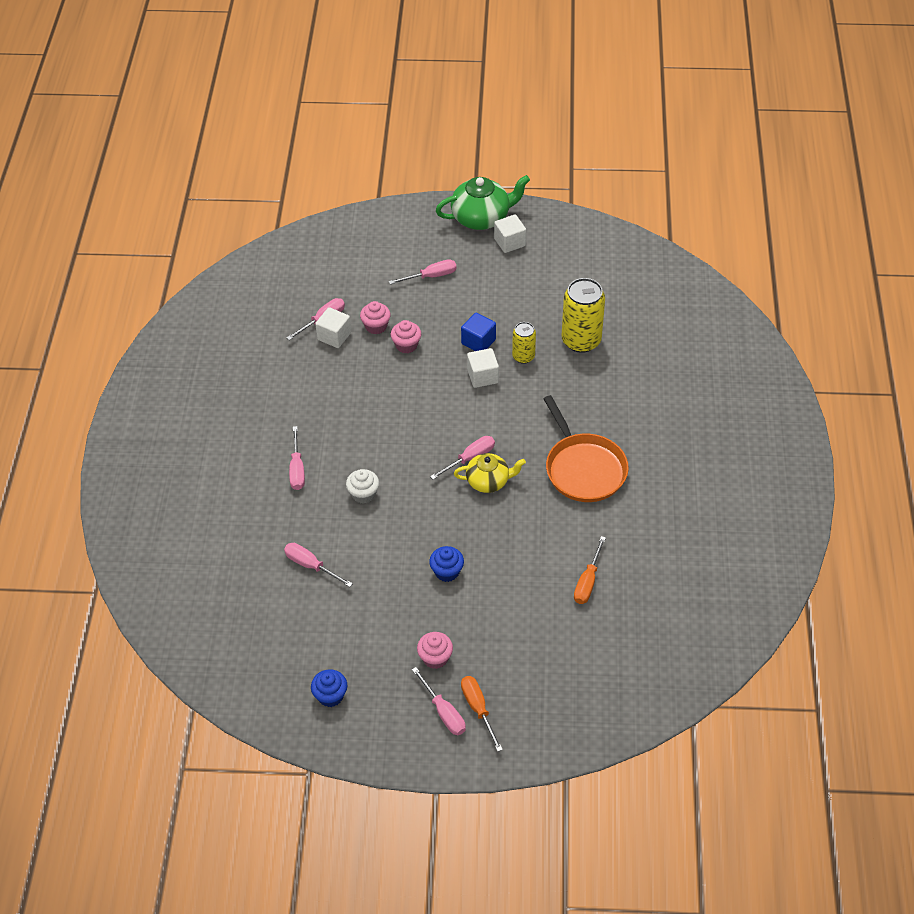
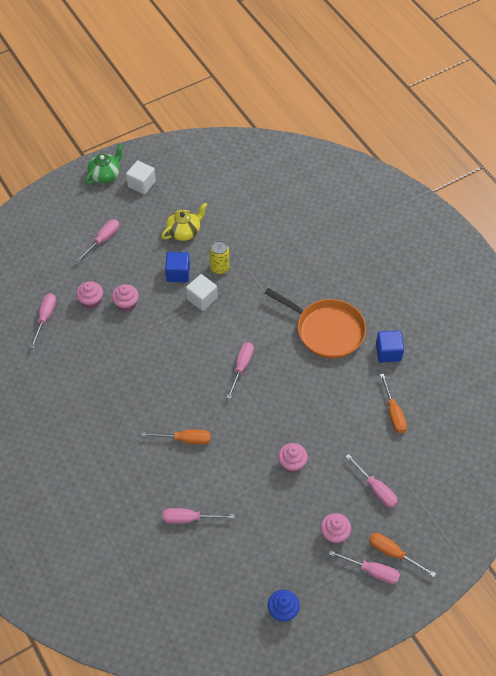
camera: 35 degrees left, 5 degrees up
(297, 469) = (119, 448): pink screwdriver -> pink screwdriver (376, 489)
(334, 336) = (64, 326): white cube -> none
(363, 494) = (185, 439): white cupcake -> orange screwdriver
(447, 572) = (292, 463): blue cupcake -> pink cupcake
(482, 217) = (105, 175): green teapot -> green teapot, size x0.64
(488, 481) = (268, 377): yellow teapot -> yellow teapot (184, 231)
(581, 340) = (251, 234): yellow can -> none
(630, 522) = (388, 352): none -> blue cube

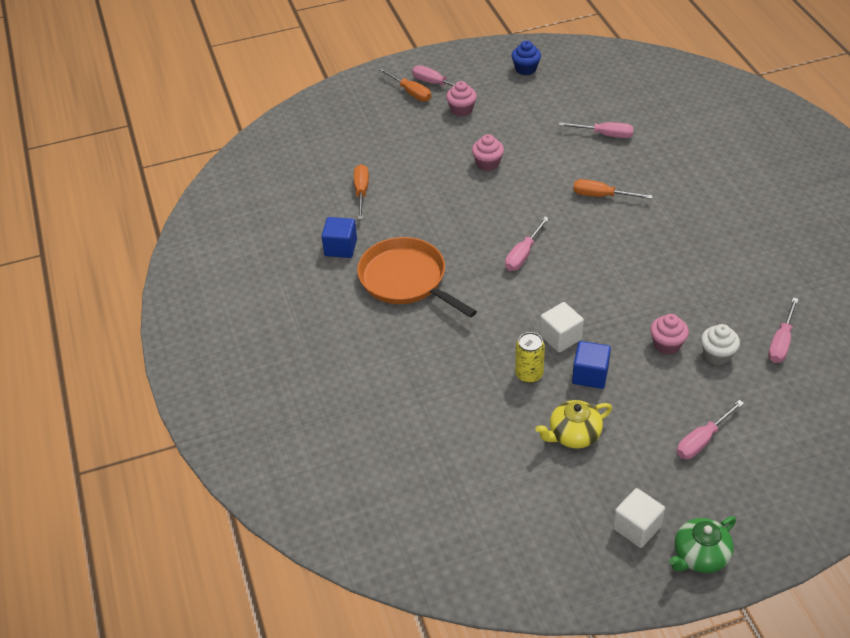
camera: 165 degrees left, 10 degrees down
(91, 301) = (717, 355): pink cupcake -> white cupcake
(376, 489) = (407, 136): pink screwdriver -> none

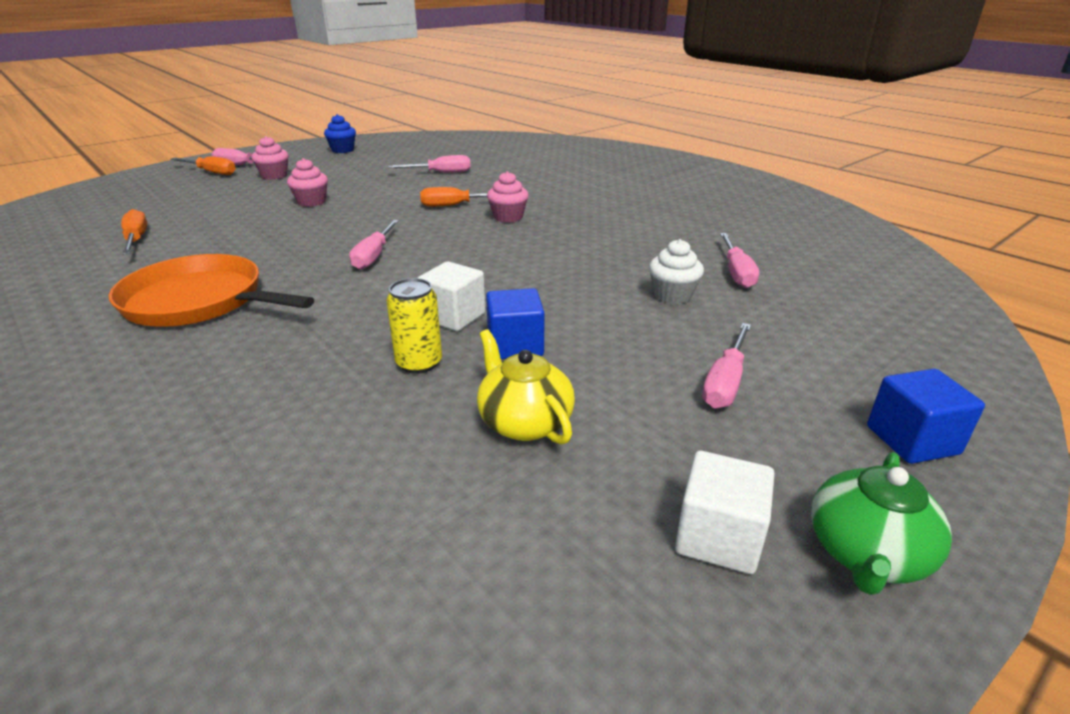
camera: 25 degrees left, 15 degrees down
(340, 247) = (92, 288): blue cube -> blue cube (912, 440)
(573, 435) = (524, 422): yellow teapot -> yellow teapot turned 105 degrees clockwise
(667, 344) = (603, 298): pink cupcake -> pink cupcake (508, 217)

